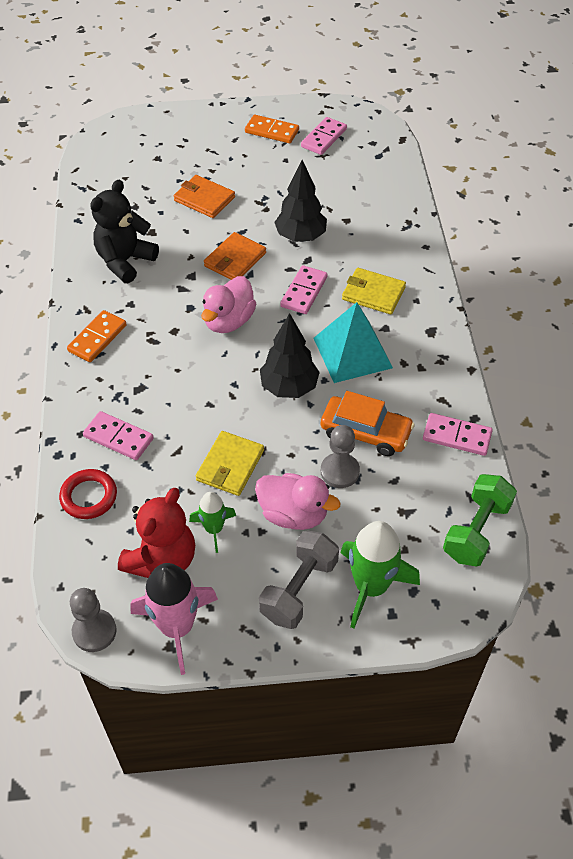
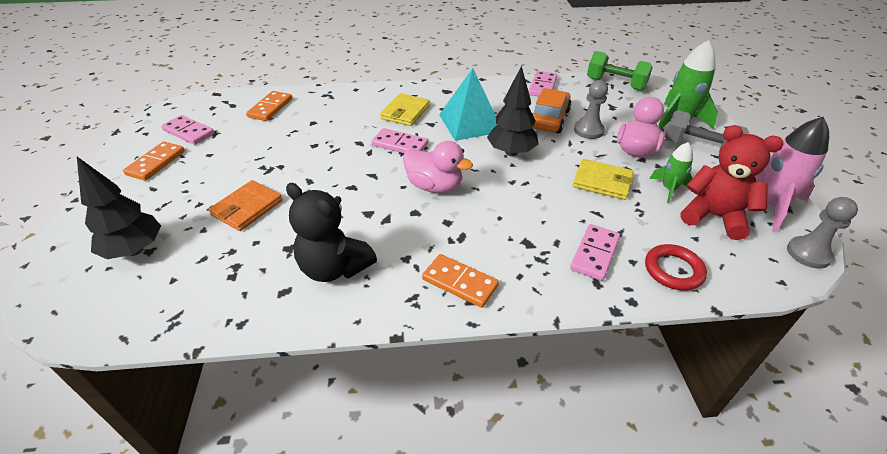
camera: 90 degrees left, 10 degrees down
(235, 260) = (350, 184): orange wallet -> none
(301, 237) = (328, 146): black tree -> black tree (135, 250)
(374, 184) = (270, 108): none -> orange domino

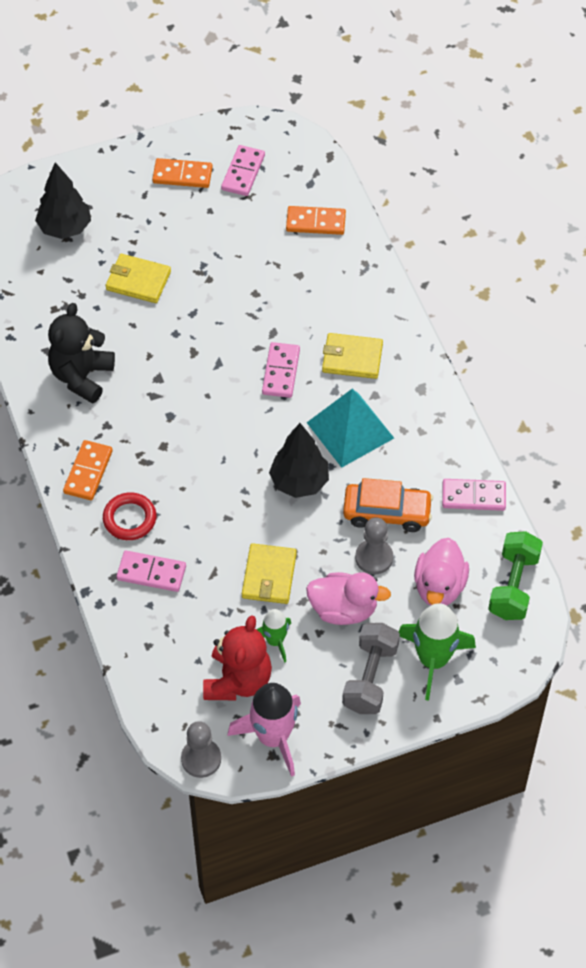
camera: 75 degrees right, 15 degrees up
(247, 208) = (138, 281): orange wallet -> yellow wallet
(435, 186) = (215, 423): pink duck -> pink duck (439, 586)
(673, 270) = (146, 638): red ring -> red ring (129, 519)

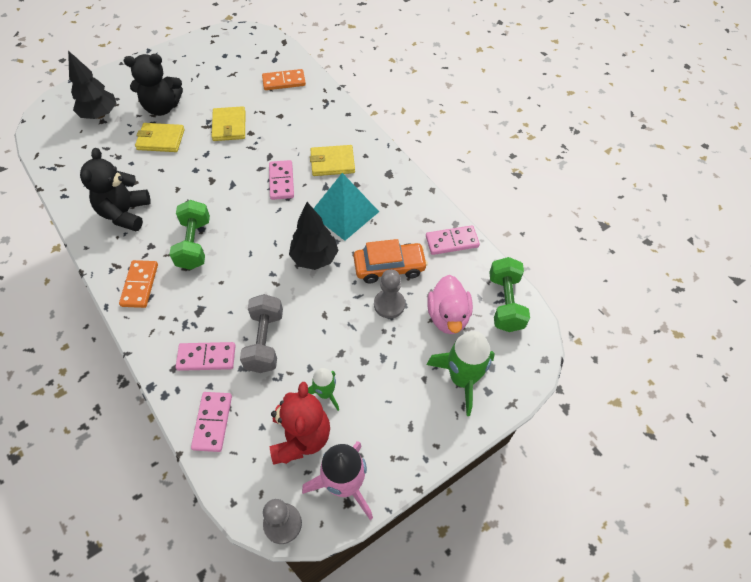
camera: 15 degrees left, 0 degrees up
(129, 519) = (180, 316): red ring -> none
(147, 232) = (162, 107): none -> black teddy bear
(158, 434) = (194, 244): none -> green dumbbell
(182, 175) = (182, 68): orange domino -> none
(243, 172) = (225, 60): pink domino -> pink domino (212, 422)
(269, 576) = (307, 338): yellow wallet -> yellow wallet (229, 126)
(343, 609) = (376, 352): pink duck -> none
(370, 678) = (415, 407): grey dumbbell -> grey dumbbell (265, 341)

